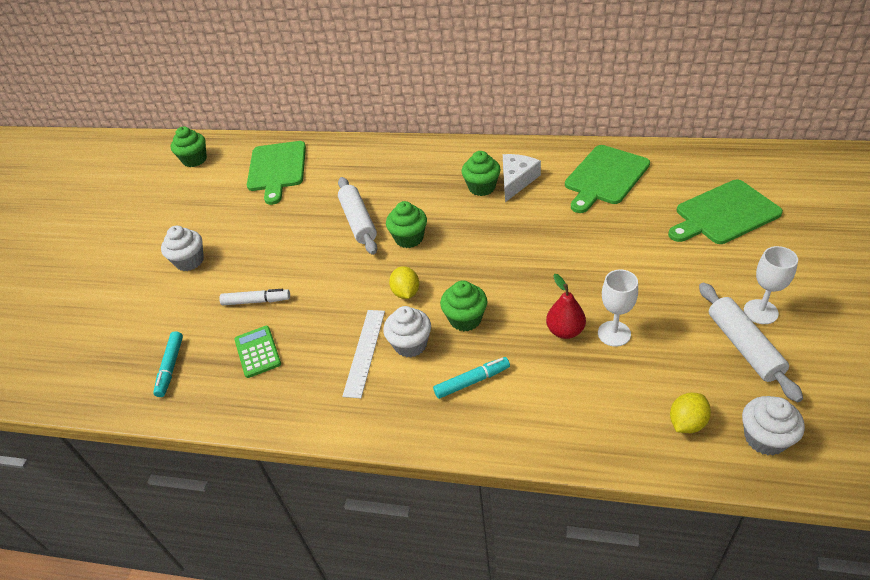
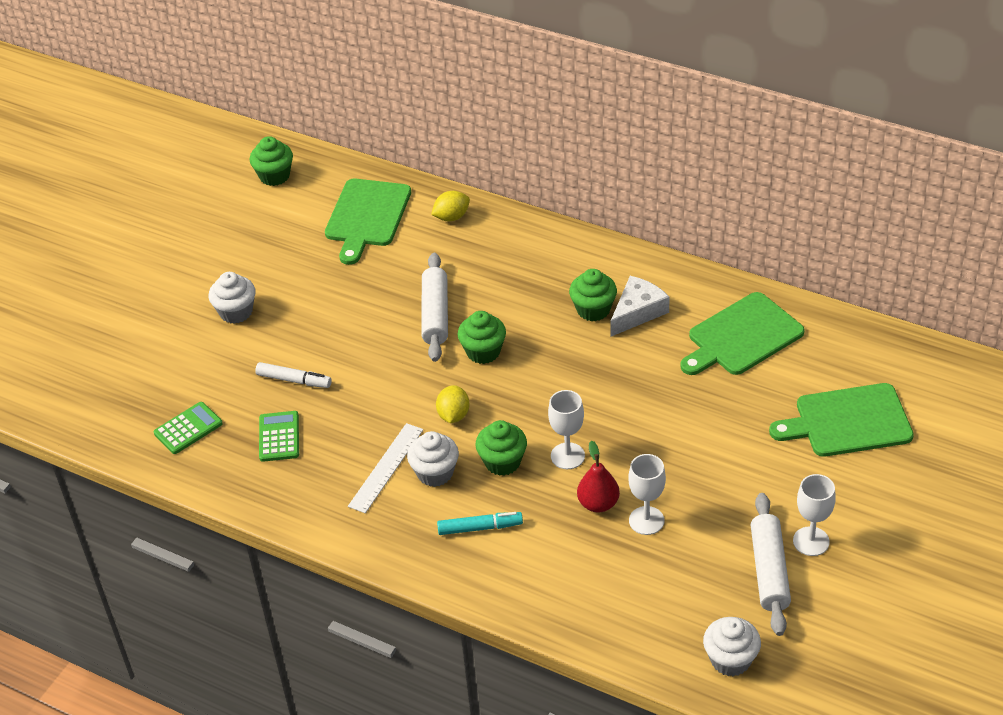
camera: 15 degrees right, 0 degrees up
(170, 367) = (188, 428): turquoise marker -> green calculator
(518, 299) = (567, 456): none -> white goblet
(687, 423) = (666, 625): yellow lemon -> yellow lemon (451, 217)

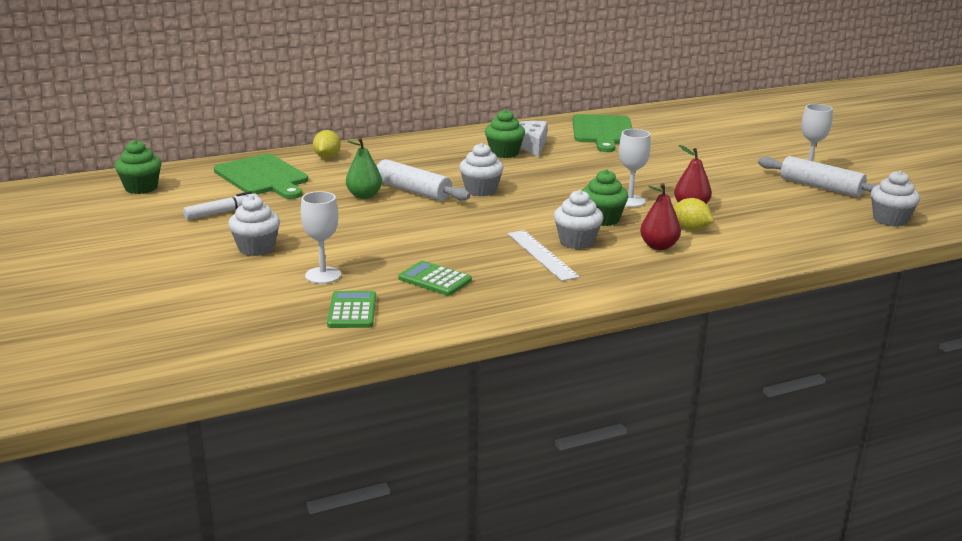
camera: 55 degrees left, 20 degrees down
(294, 380) = (381, 254): white marker -> white marker (222, 212)
(393, 296) = (364, 196): none -> green pear
(453, 415) = (527, 218): yellow lemon -> yellow lemon (690, 229)
(480, 528) = (659, 246): turquoise marker -> red pear
(483, 352) = (481, 190): green cupcake -> white cupcake
(646, 520) = (728, 201): white goblet -> white goblet (323, 275)
(847, 421) = (718, 134): green cutting board -> none

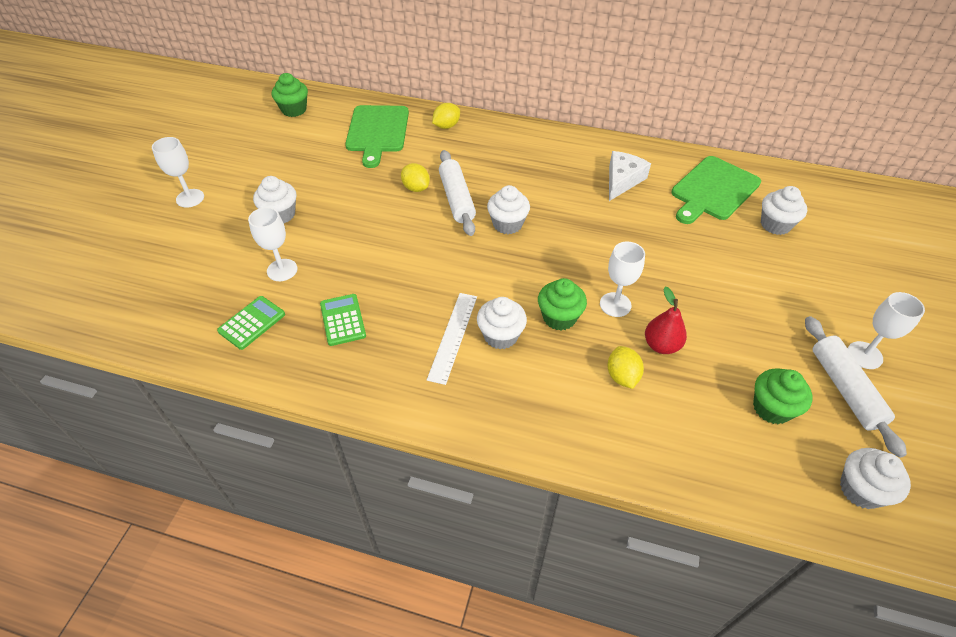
camera: 40 degrees right, 25 degrees up
(129, 270) = (190, 198): none -> white goblet
(222, 212) = (307, 161): white marker -> none
(364, 196) = (416, 188): green pear -> yellow lemon
(504, 153) = (586, 182): green cupcake -> green cupcake (772, 408)
(659, 246) = (561, 384): red pear -> none
(669, 135) = (775, 225): none -> white cupcake

